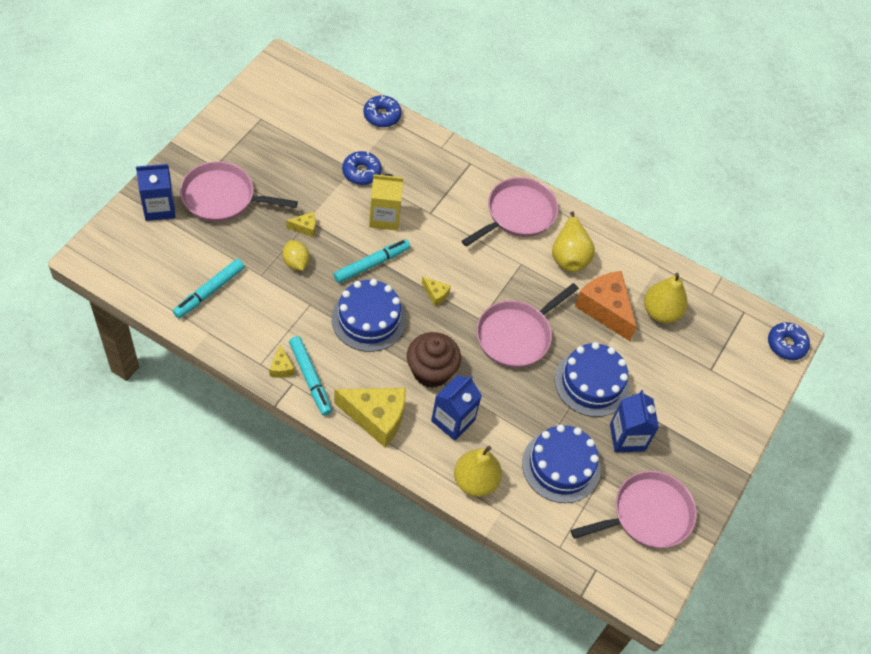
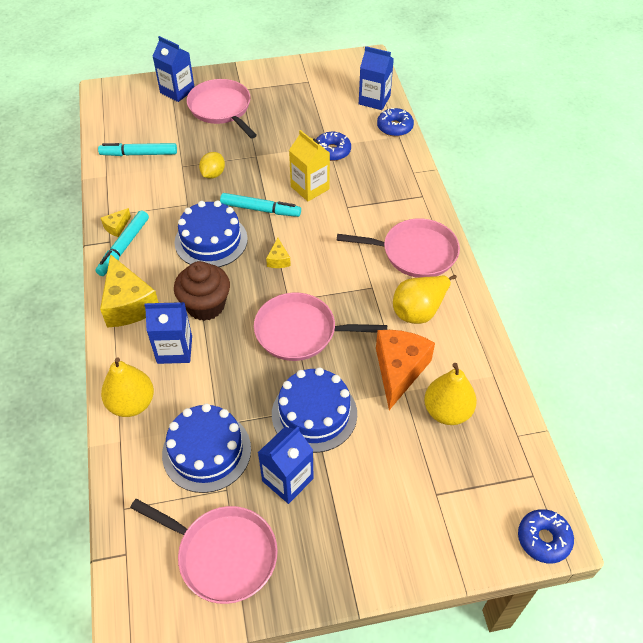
camera: 55 degrees right, 5 degrees down
(305, 228) = (248, 158): yellow cheese -> none
(336, 100) = (374, 100): none -> blue carton

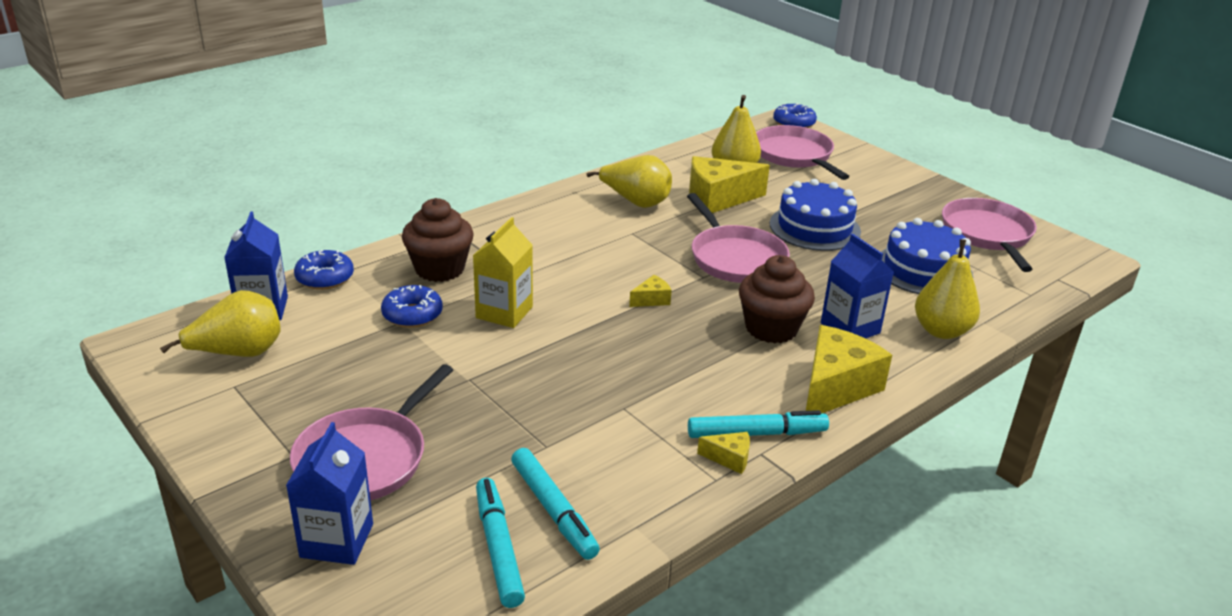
camera: 120 degrees left, 20 degrees down
(211, 240) = (670, 360): blue cake -> none
(213, 174) = (541, 406): yellow lemon -> none
(260, 209) = (578, 339): turquoise marker -> turquoise marker (498, 548)
(287, 480) = (890, 224): blue carton -> none
(335, 86) = (239, 353): none -> yellow pear
(377, 175) = (439, 269): none -> brown cupcake
(399, 370) = (718, 198): orange cheese -> yellow cheese
(415, 253) = (557, 219): pink pan -> pink pan (794, 155)

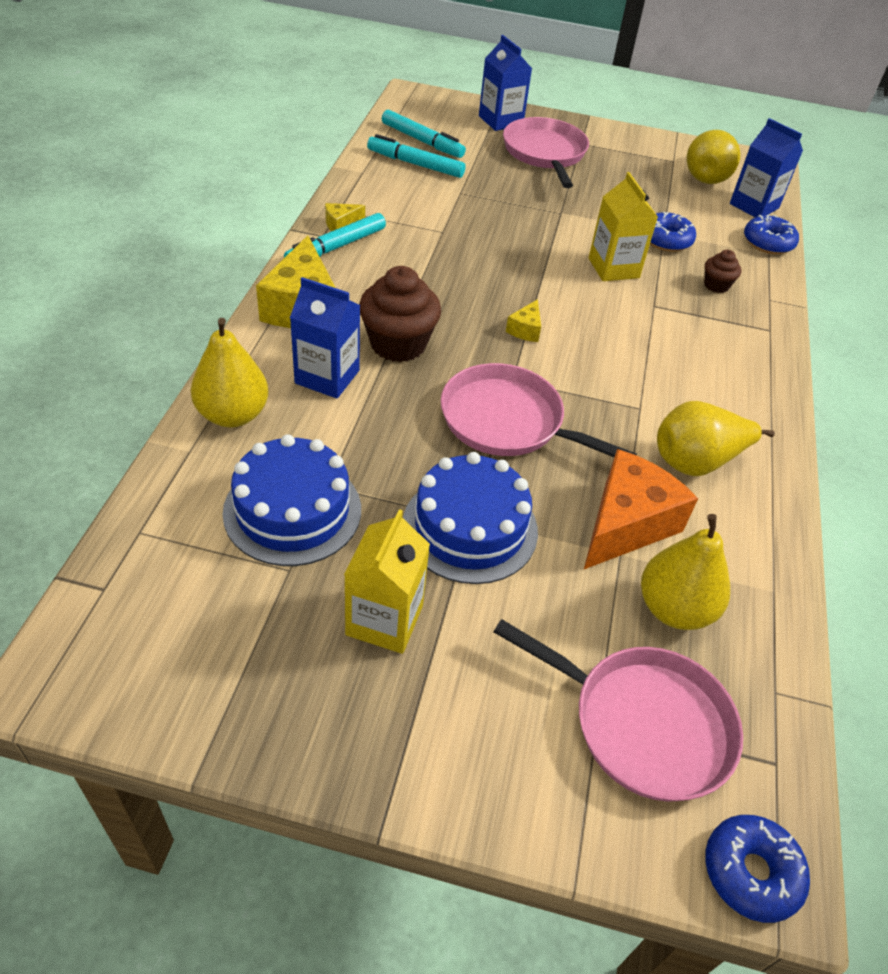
camera: 140 degrees right, 15 degrees up
(439, 269) = (716, 285): brown cupcake -> brown cupcake, size x0.51
(718, 198) = (626, 524): yellow cheese -> orange cheese
(895, 217) = (384, 620): none -> yellow carton
(987, 234) = (231, 652): pink pan -> none

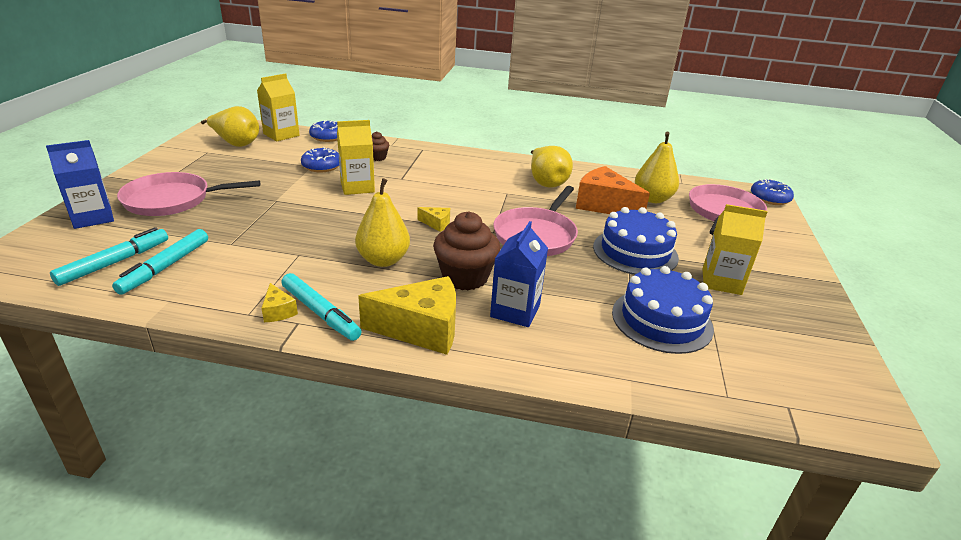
camera: 90 degrees left, 15 degrees down
(233, 415) = (579, 359): yellow pear -> yellow pear (383, 260)
(754, 206) = (281, 135): blue carton -> yellow carton

